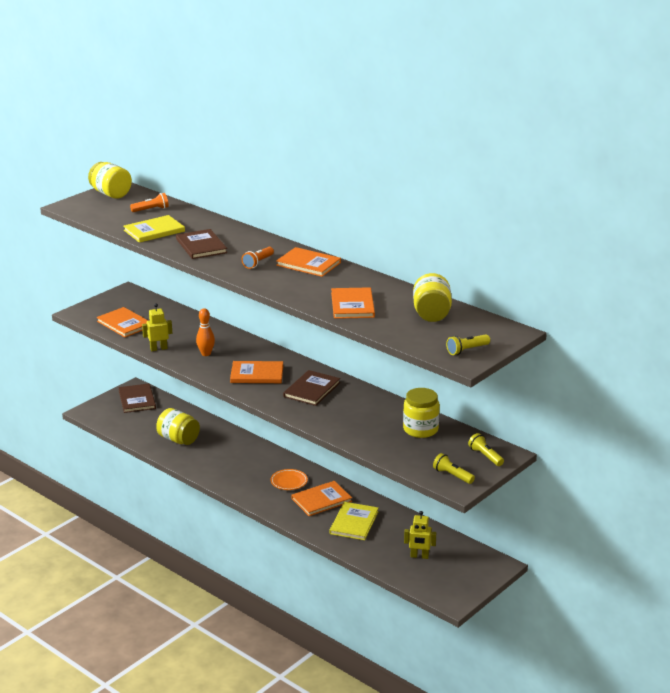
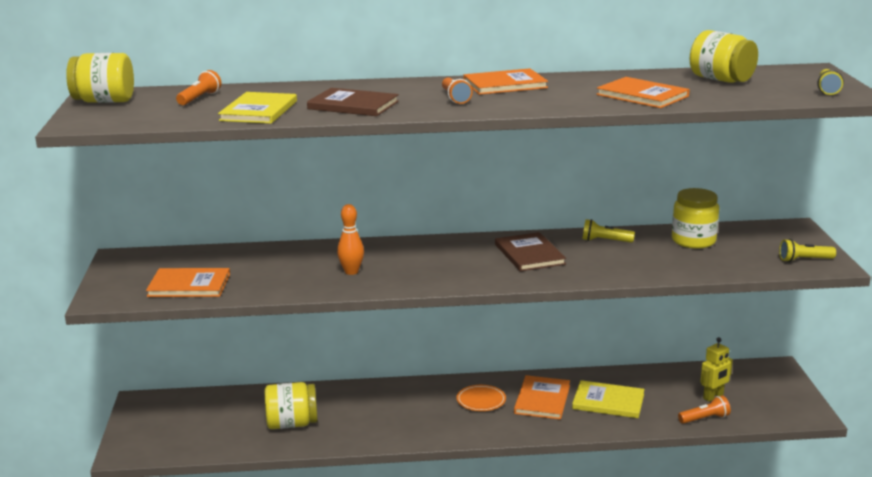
camera: 45 degrees left, 5 degrees down
(137, 400) = (165, 411): brown book -> none
(158, 349) = (287, 289): yellow robot -> none
(257, 374) = (447, 265): orange book -> none
(354, 522) = (608, 401): yellow book -> yellow book turned 45 degrees counterclockwise
(387, 564) = (705, 418): none -> orange flashlight
(485, 456) = (786, 235): yellow flashlight -> yellow flashlight (605, 241)

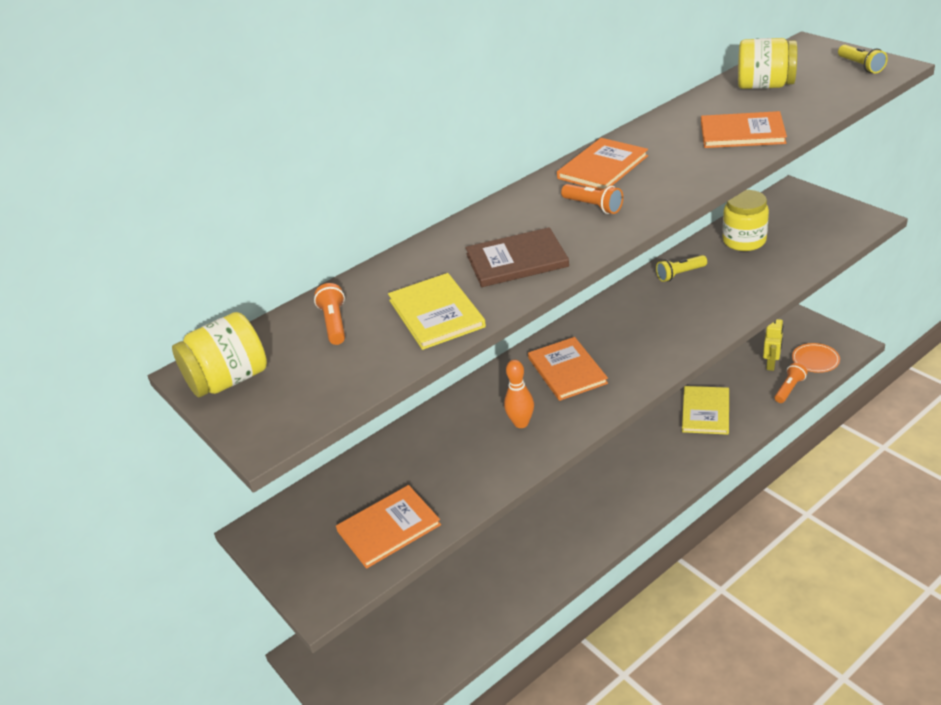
camera: 30 degrees left, 15 degrees up
(292, 424) = (482, 589): yellow jar -> none
(481, 401) = (610, 467): orange plate -> orange plate (815, 360)
(529, 254) = (642, 320): brown book -> none
(542, 399) = (655, 438): orange book -> orange book (567, 370)
(608, 401) = (705, 412): yellow book -> yellow book turned 60 degrees counterclockwise
(804, 260) = (845, 223): yellow flashlight -> none

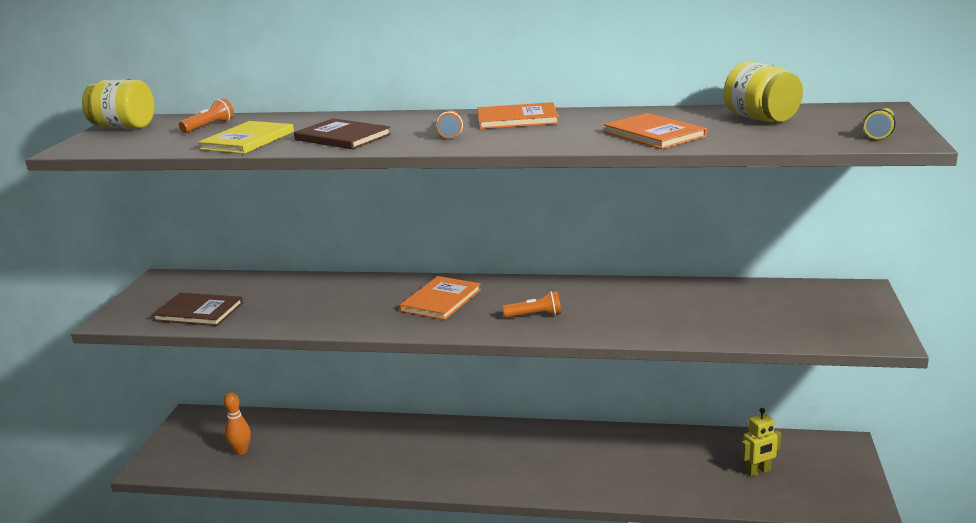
camera: 45 degrees right, 15 degrees down
(389, 528) = (198, 312): orange book -> brown book
(521, 423) = (357, 309): orange bowling pin -> orange bowling pin (241, 451)
(680, 274) = (637, 292): yellow flashlight -> none
(705, 412) = (639, 465): yellow book -> none
(744, 241) = (735, 298): yellow jar -> none
(789, 389) = (738, 497): orange flashlight -> orange flashlight (535, 315)
(815, 360) = (805, 495): orange plate -> none

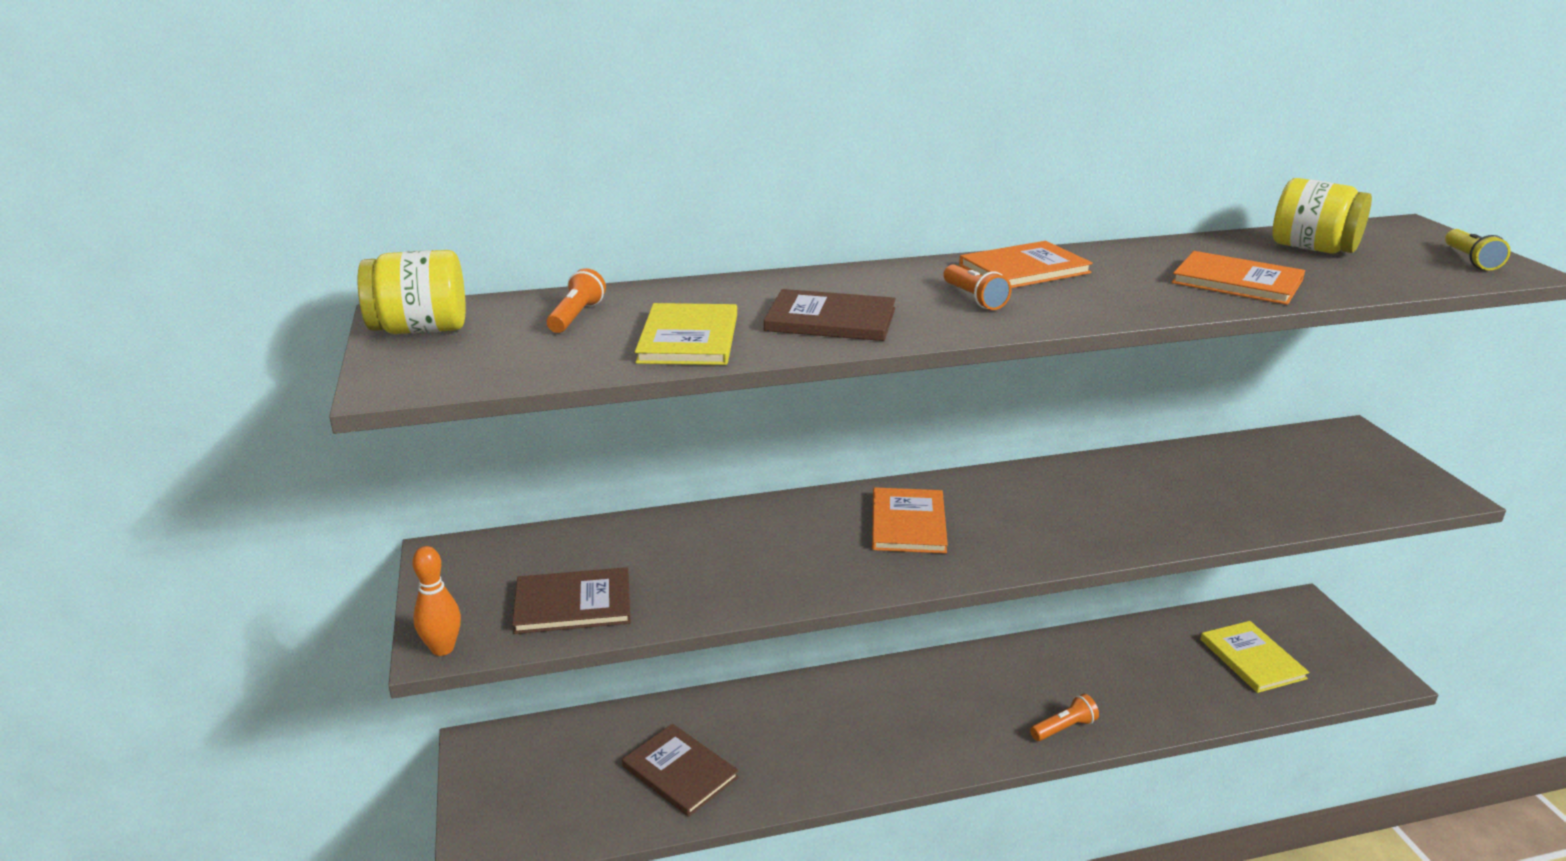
camera: 25 degrees left, 5 degrees up
(241, 451) = (604, 784): orange bowling pin -> orange bowling pin (442, 648)
(289, 454) = (680, 772): none -> brown book
(535, 315) = (1051, 527): orange flashlight -> orange flashlight (1064, 728)
(758, 472) = (1252, 659): yellow robot -> yellow book

